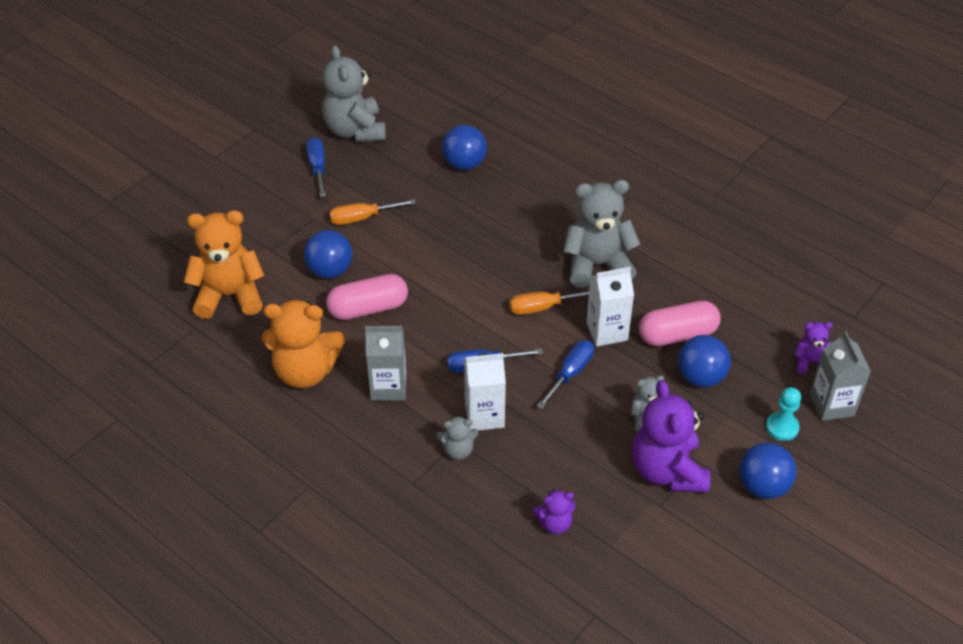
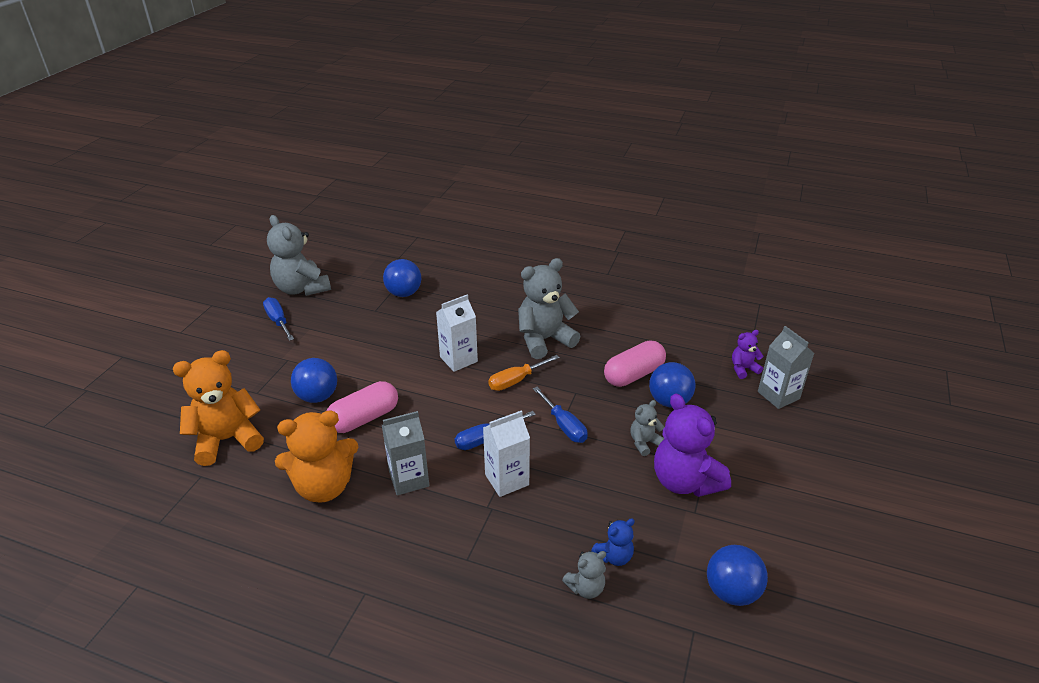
camera: 20 degrees left, 10 degrees down
(362, 218) = (332, 350): orange screwdriver -> none
(458, 450) = (496, 517): grey teddy bear -> grey teddy bear (586, 588)
(554, 523) = (614, 556): purple teddy bear -> blue teddy bear
(570, 373) = (564, 425): blue screwdriver -> blue screwdriver turned 135 degrees clockwise
(607, 331) = (577, 386): white carton -> white carton (458, 359)
(763, 486) = (766, 471): blue ball -> blue ball (731, 591)
(782, 427) = (752, 422): turquoise pawn -> none

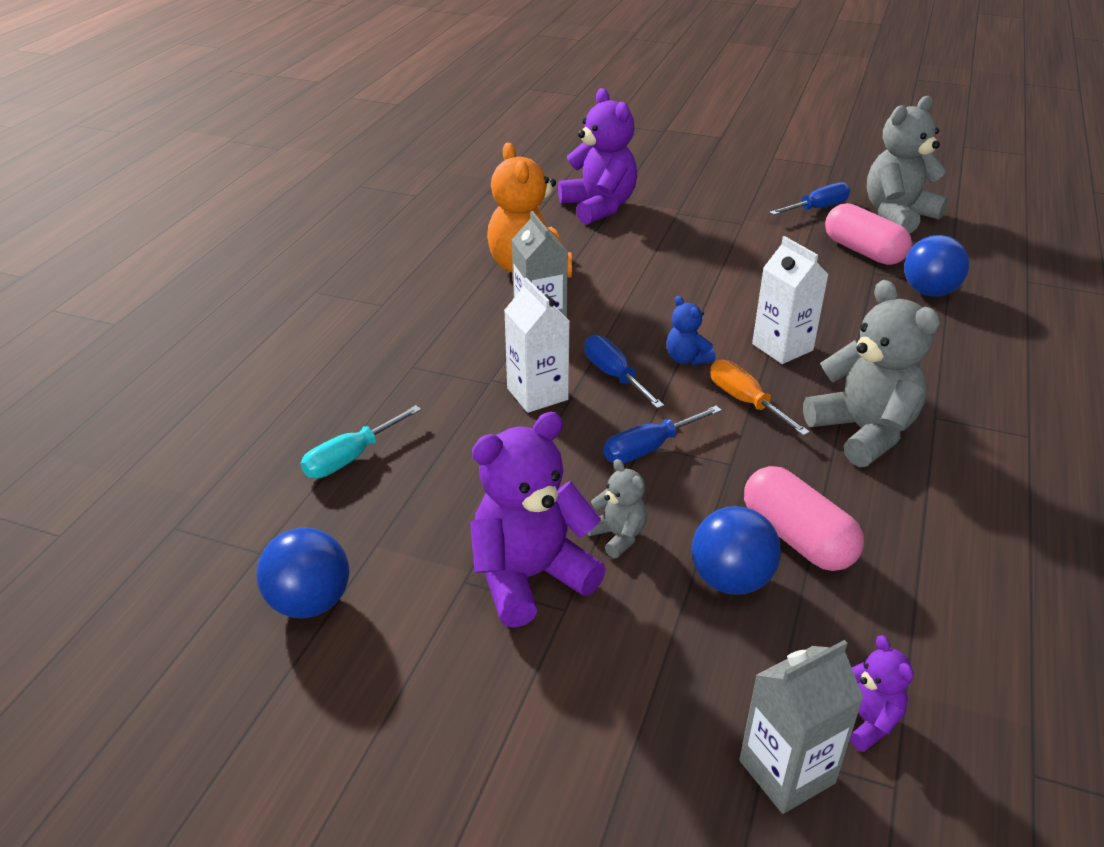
camera: 90 degrees right, 0 degrees up
(227, 440) = (599, 207): orange teddy bear -> purple teddy bear
(317, 396) = (677, 249): blue ball -> none
(364, 418) = (643, 282): pink capsule -> pink capsule (863, 251)
(586, 588) = (351, 458): grey teddy bear -> turquoise screwdriver
(614, 556) = (395, 486): blue teddy bear -> blue teddy bear (686, 359)

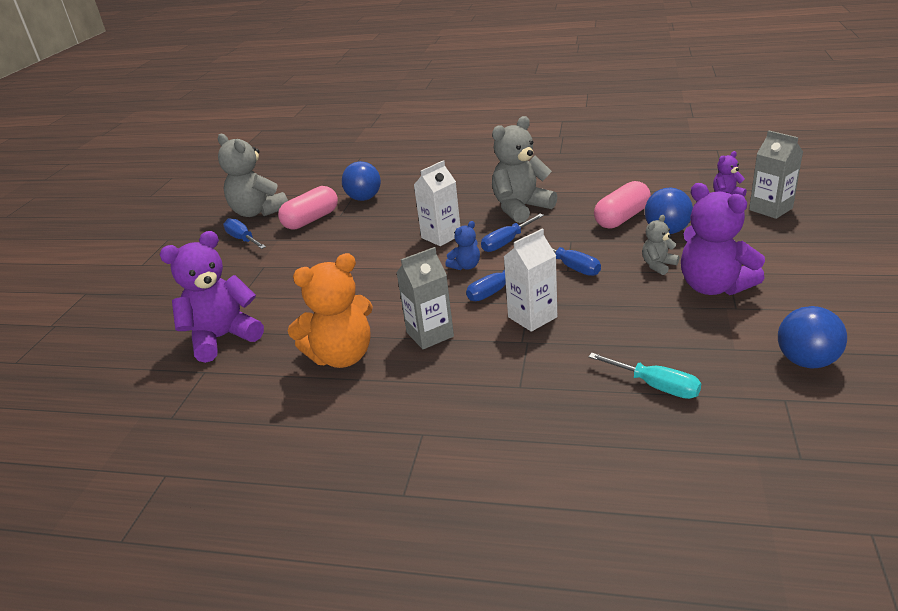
camera: 95 degrees left, 5 degrees down
(745, 401) = (507, 242): orange screwdriver -> blue screwdriver

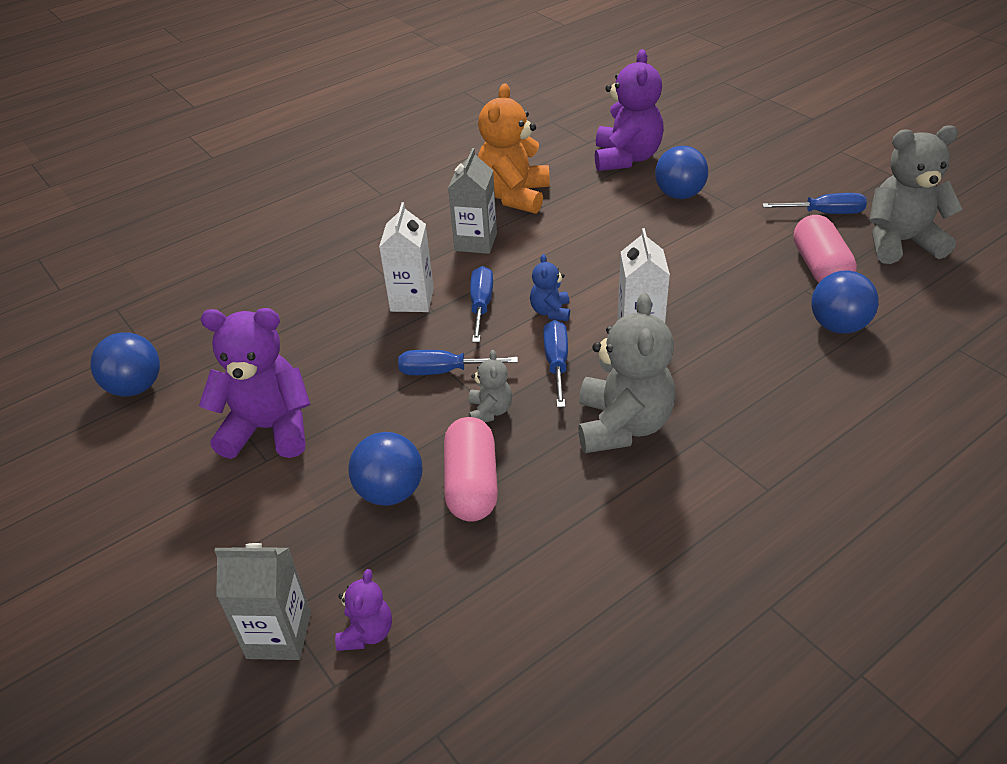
camera: 130 degrees right, 10 degrees up
(265, 291) = (679, 195): none -> blue ball
(655, 386) = (250, 301): turquoise screwdriver -> none
(658, 265) = (352, 426): grey teddy bear -> grey teddy bear (490, 411)

